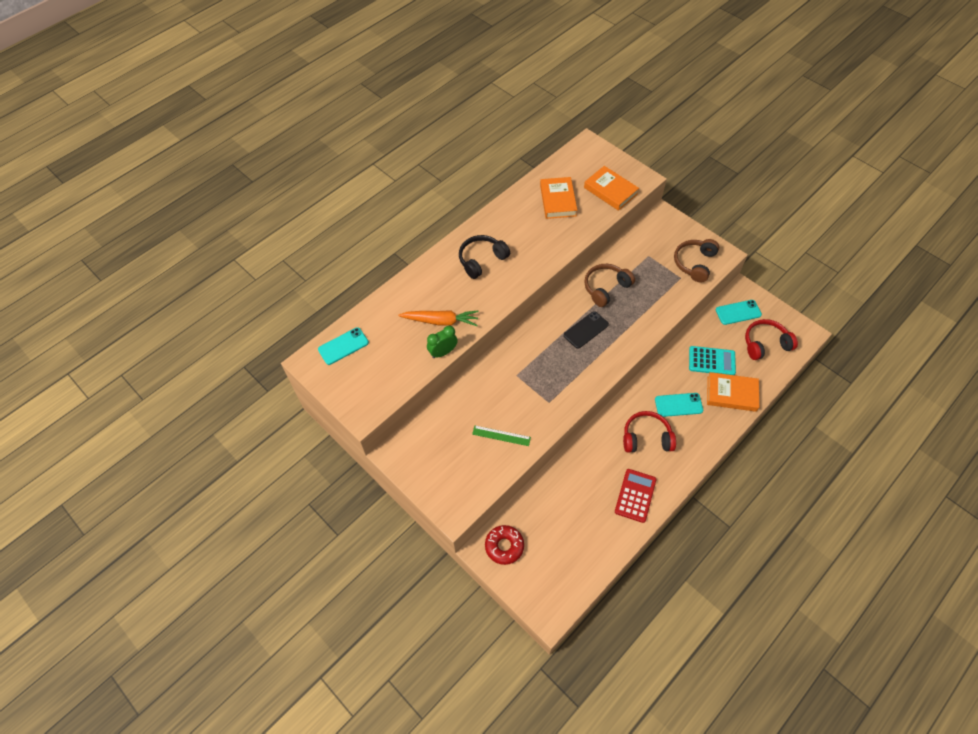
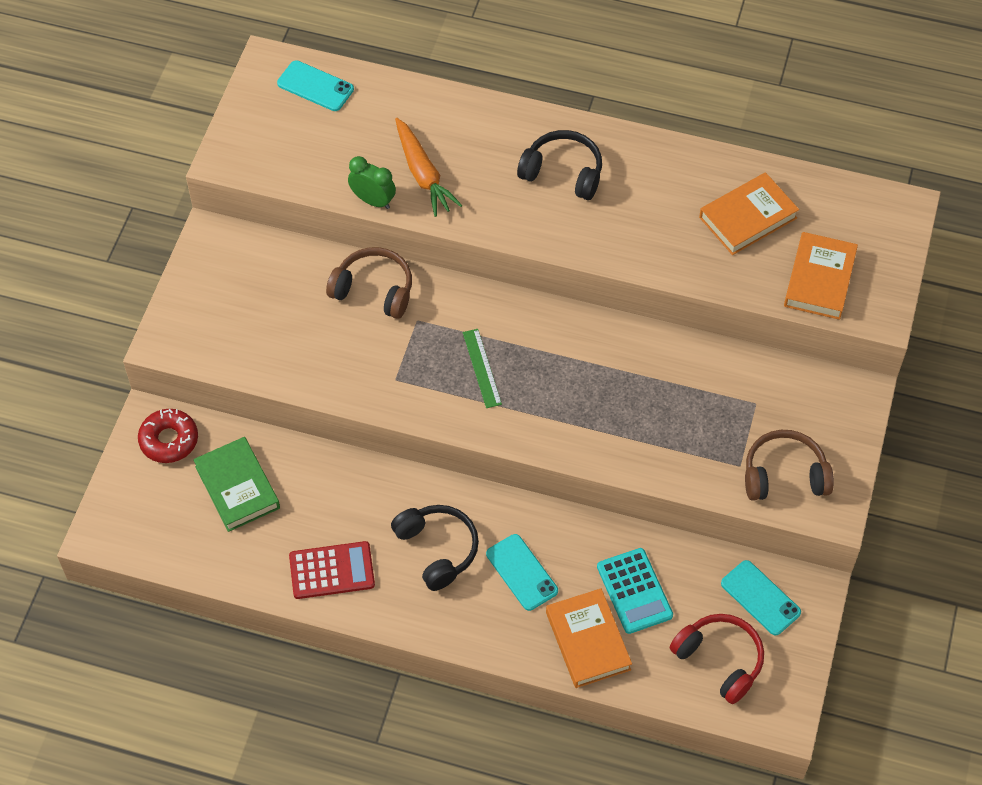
camera: 60 degrees right, 0 degrees up
(501, 435) = (308, 345): green ruler -> green ruler (482, 368)
(556, 522) = (237, 487): none -> green book
(586, 330) = (551, 374): black phone -> none
(606, 288) = (649, 370): brown headphones -> brown headphones (374, 290)
(646, 438) = (437, 549): red headphones -> black headphones

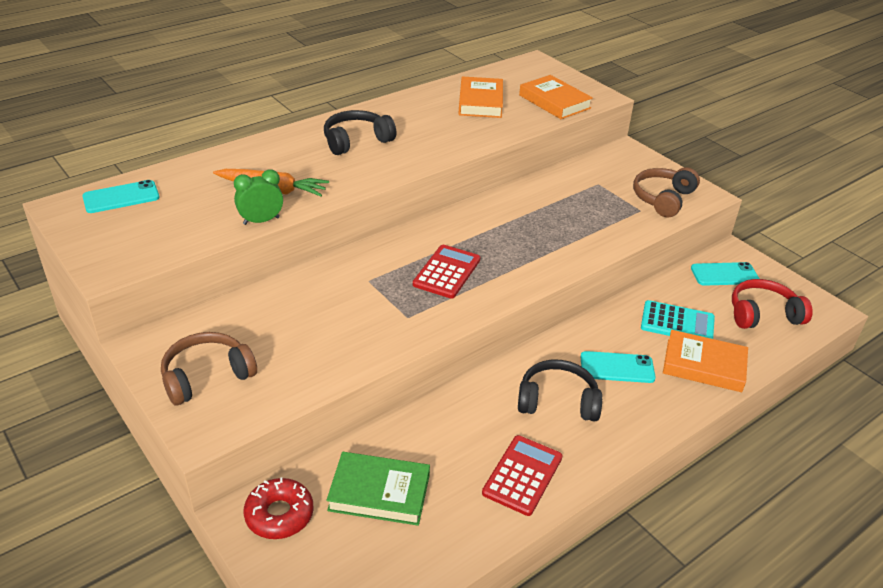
camera: 55 degrees left, 20 degrees down
(374, 290) = (315, 287): brown headphones -> brown headphones (207, 376)
(482, 368) = (447, 272): green ruler -> red calculator

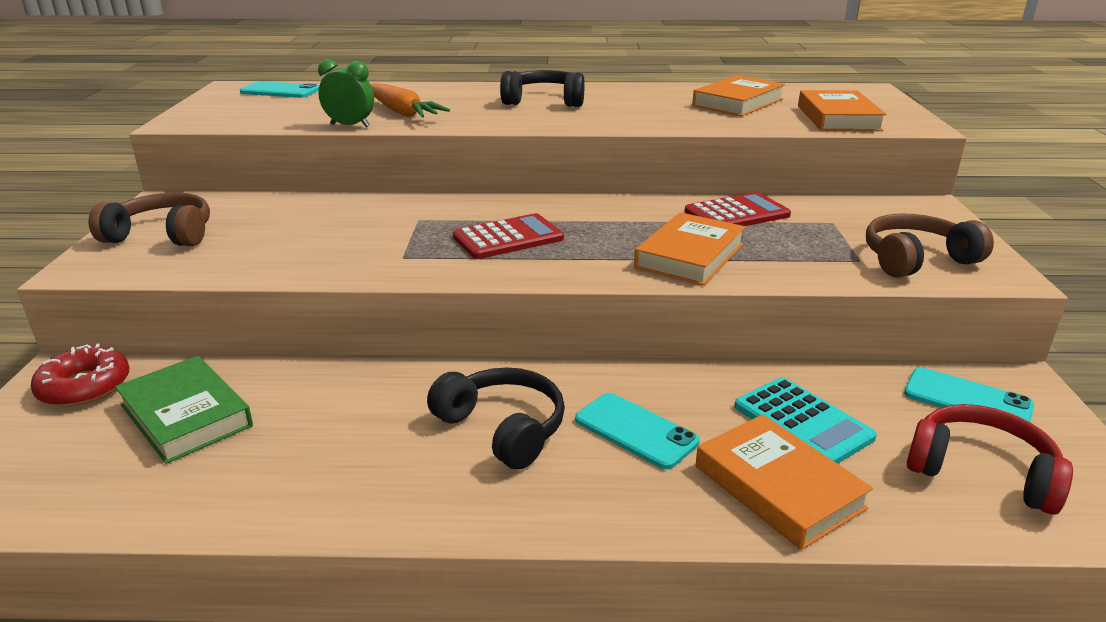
camera: 40 degrees right, 10 degrees down
(522, 475) = (342, 479): red calculator -> red calculator (737, 214)
(560, 243) = (689, 256): none -> orange book

